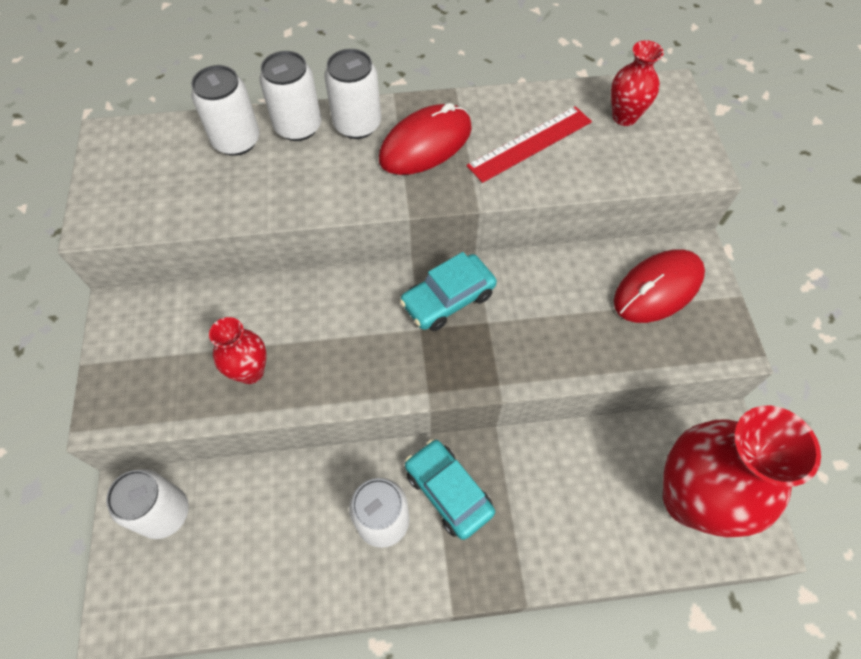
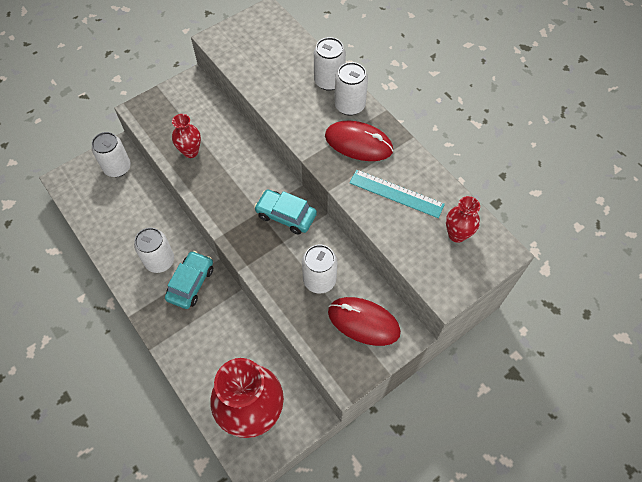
camera: 60 degrees right, 0 degrees up
(236, 141) = (300, 61): white can -> white can (319, 280)
(530, 143) = (396, 193): red ruler -> turquoise ruler

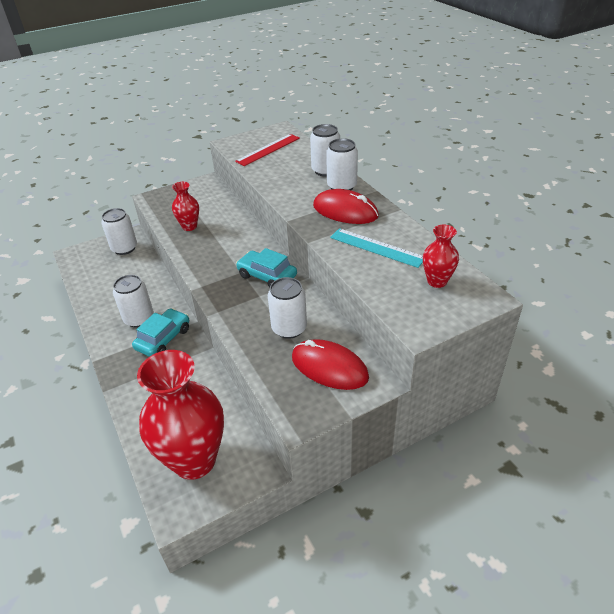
camera: 10 degrees right, 20 degrees down
(260, 49) = (268, 149): none -> red ruler

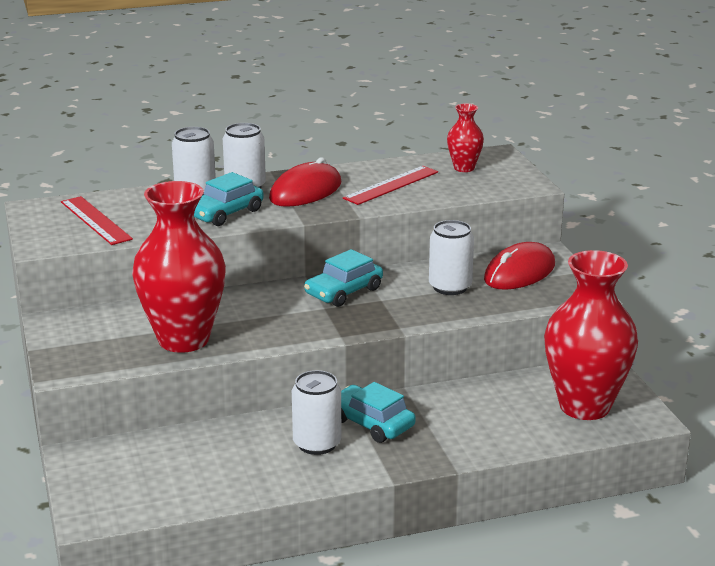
camera: 80 degrees left, 15 degrees down
(124, 248) = (113, 459): white can -> none
(189, 226) = (183, 340): red vase -> red vase, size x2.12
(294, 188) = (225, 213): none -> turquoise car
(377, 247) = (391, 185): turquoise ruler -> red ruler

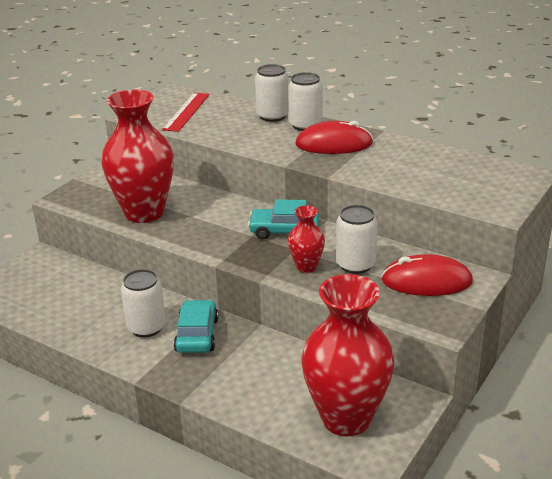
camera: 50 degrees right, 5 degrees up
(225, 213) = (258, 138): turquoise car -> none
(391, 185) = (397, 164): red ruler -> none
(464, 168) = (478, 174): red vase -> red vase (306, 267)

